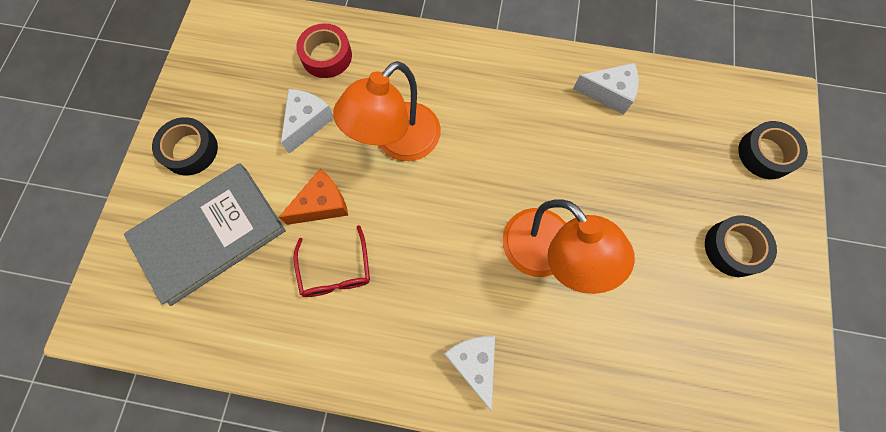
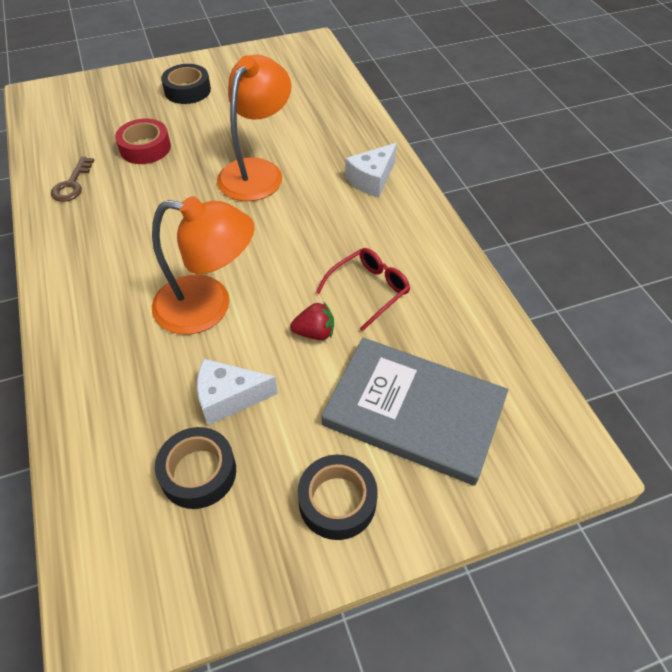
camera: 120 degrees left, 20 degrees down
(322, 204) = (314, 333): orange cheese -> red strawberry
(326, 56) = (124, 430): red tape -> red tape (145, 148)
(609, 93) = (72, 184): white cheese -> brown key
(765, 154) = (94, 93): black tape -> black tape (198, 472)

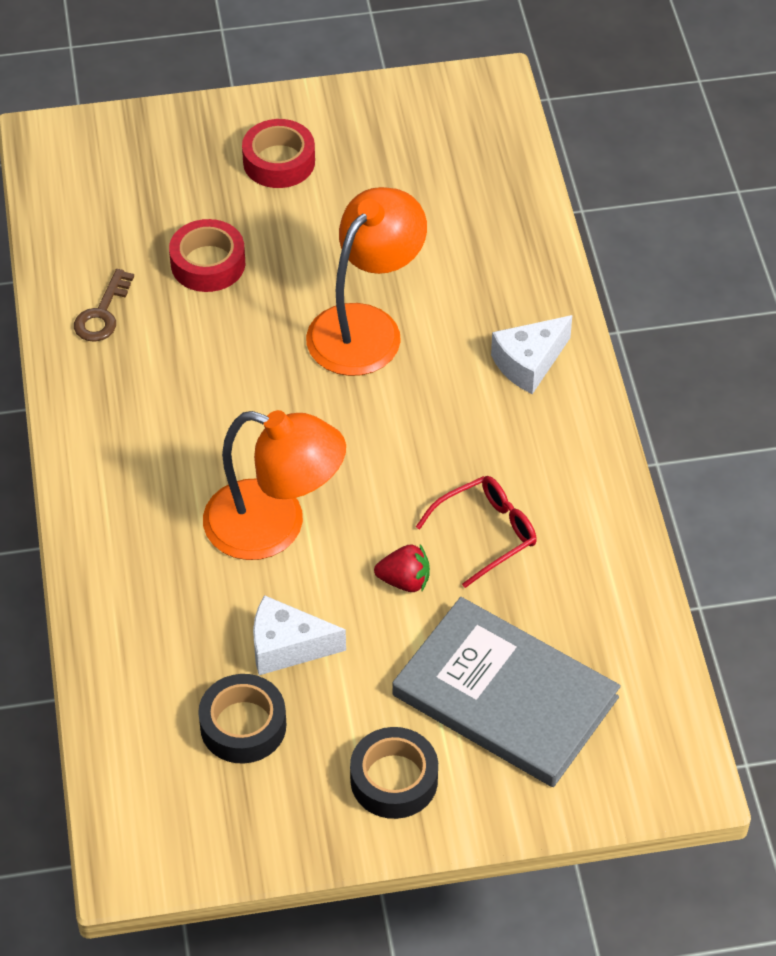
camera: 10 degrees right, 0 degrees up
(187, 90) = (279, 161): black tape -> red tape

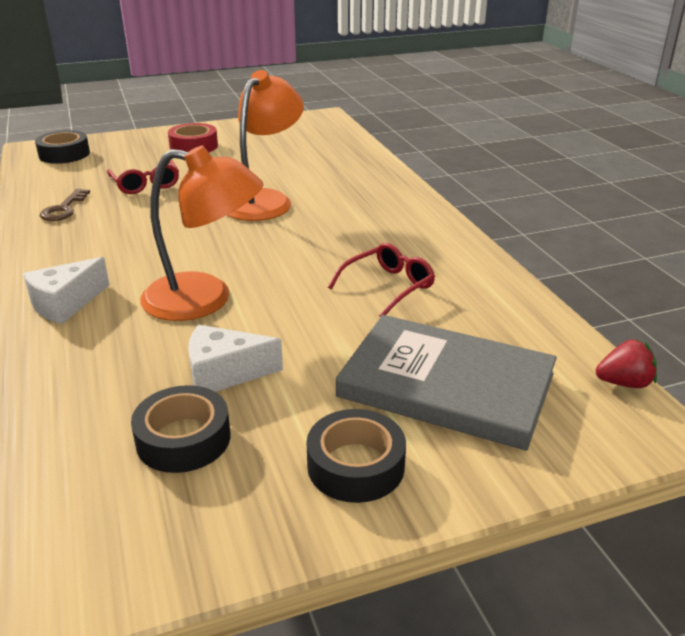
camera: 10 degrees left, 20 degrees down
(91, 162) = (64, 154): none -> black tape
(208, 263) = (145, 184): red tape -> red glasses
(404, 581) = (327, 320): red strawberry -> red strawberry (624, 383)
(529, 363) = (388, 206): white cheese -> white cheese (65, 304)

